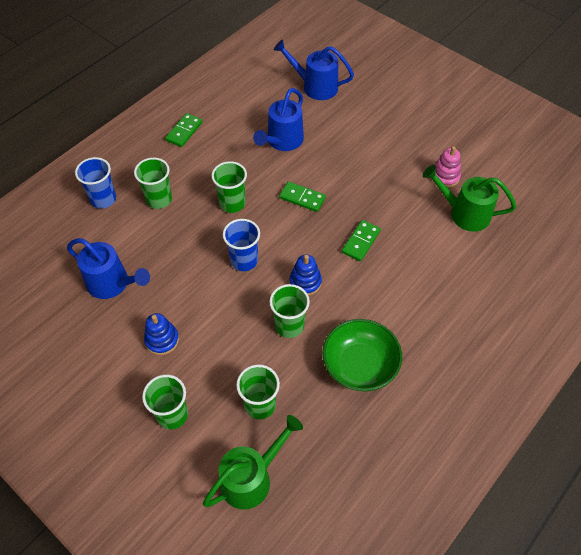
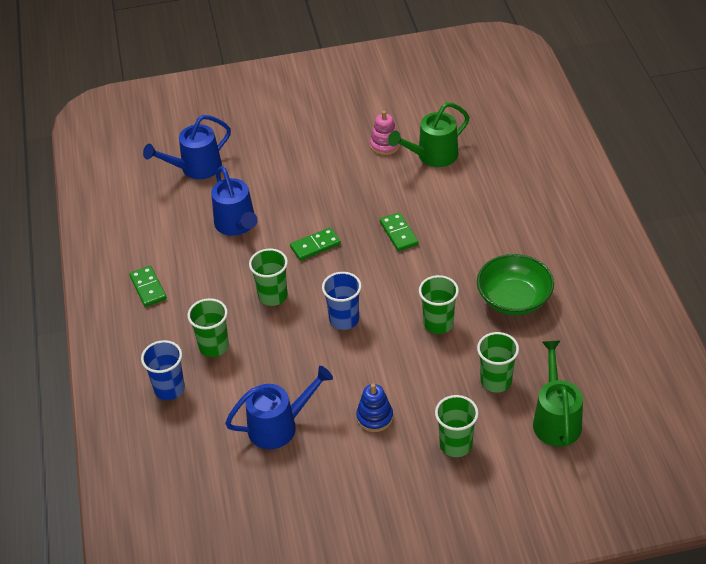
camera: 50 degrees left, 10 degrees down
(305, 282) = (405, 291): blue stacking toy -> none

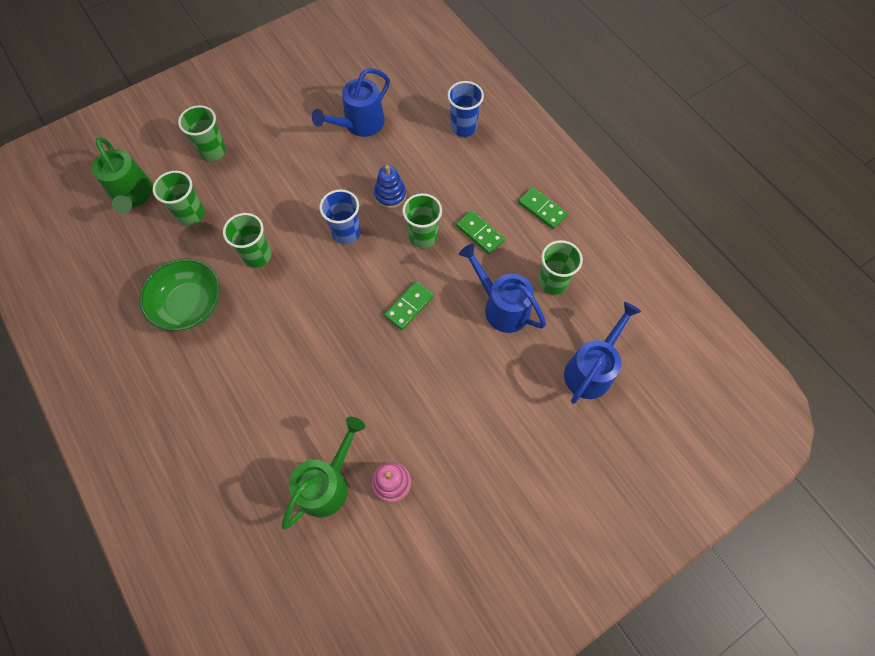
camera: 155 degrees right, 20 degrees up
(214, 346) = (449, 173): green cup -> green cup (552, 282)
(374, 417) = (286, 153): blue stacking toy -> blue stacking toy (390, 195)
(398, 233) = (329, 350): green domino -> green domino (480, 233)

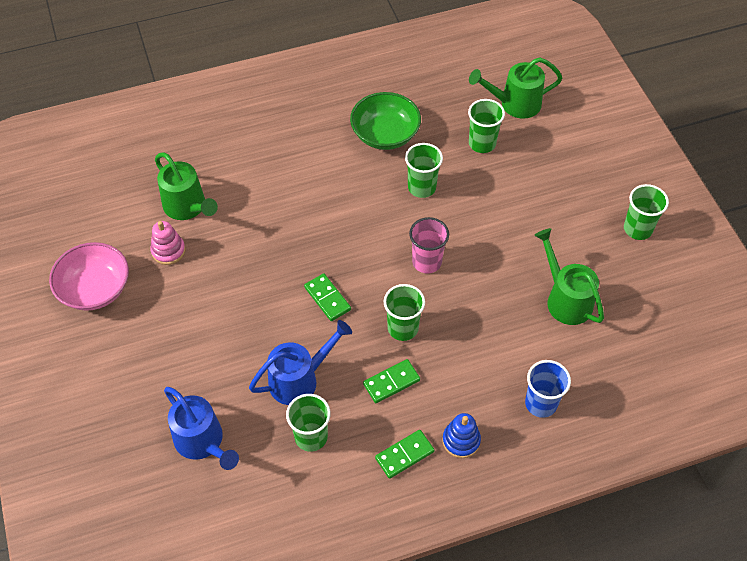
camera: 105 degrees right, 10 degrees down
(213, 151) = (555, 167): green cup -> green cup (637, 229)
(346, 233) = (427, 262): blue cup -> pink cup
(359, 125) = (565, 299): blue watering can -> green watering can
(390, 195) = (463, 309): blue stacking toy -> blue stacking toy (461, 441)
(461, 547) = (95, 289): none -> pink bowl

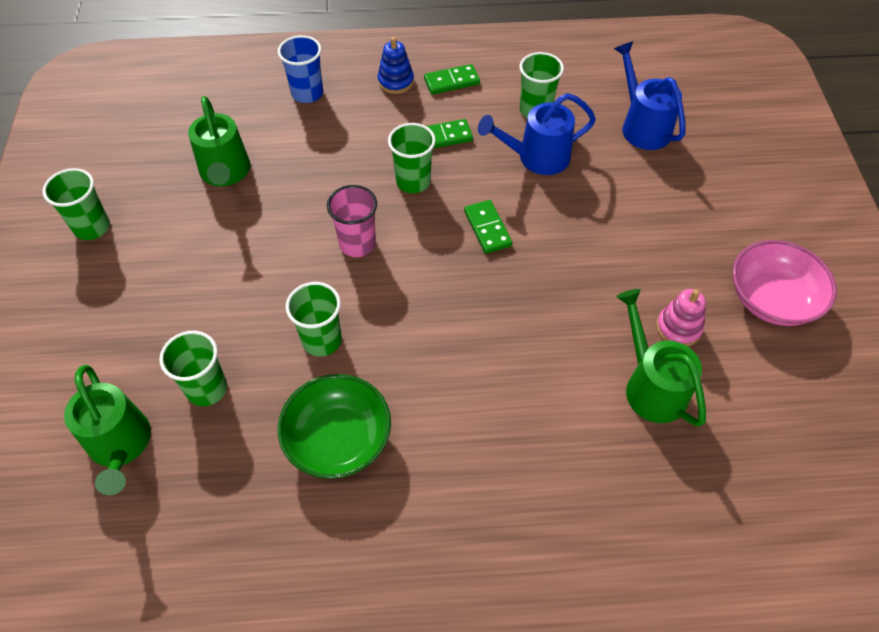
camera: 165 degrees left, 0 degrees up
(514, 104) = (121, 446): green watering can -> green watering can turned 60 degrees clockwise

